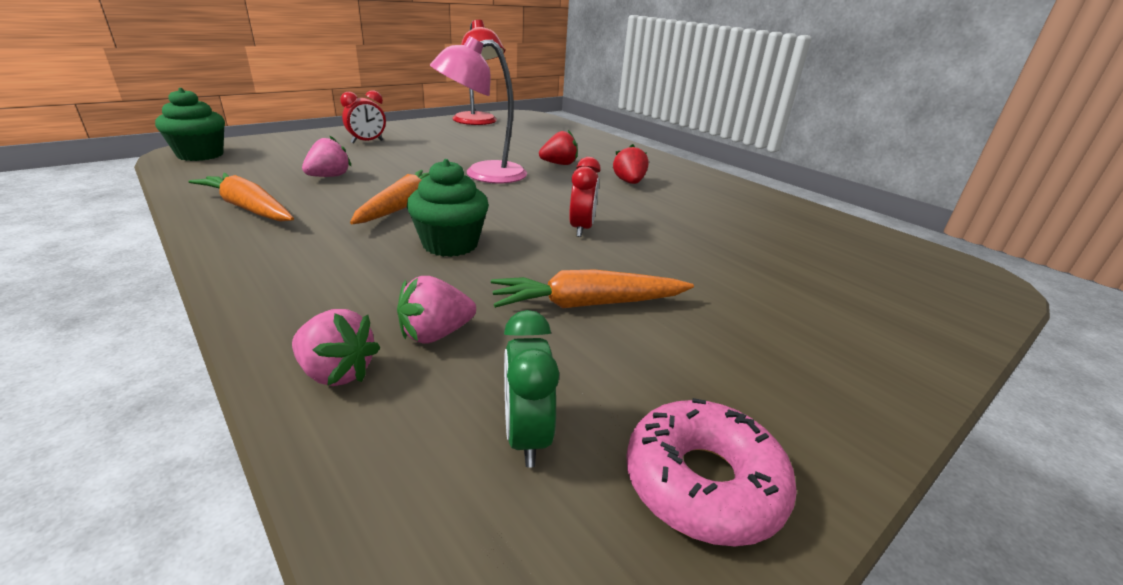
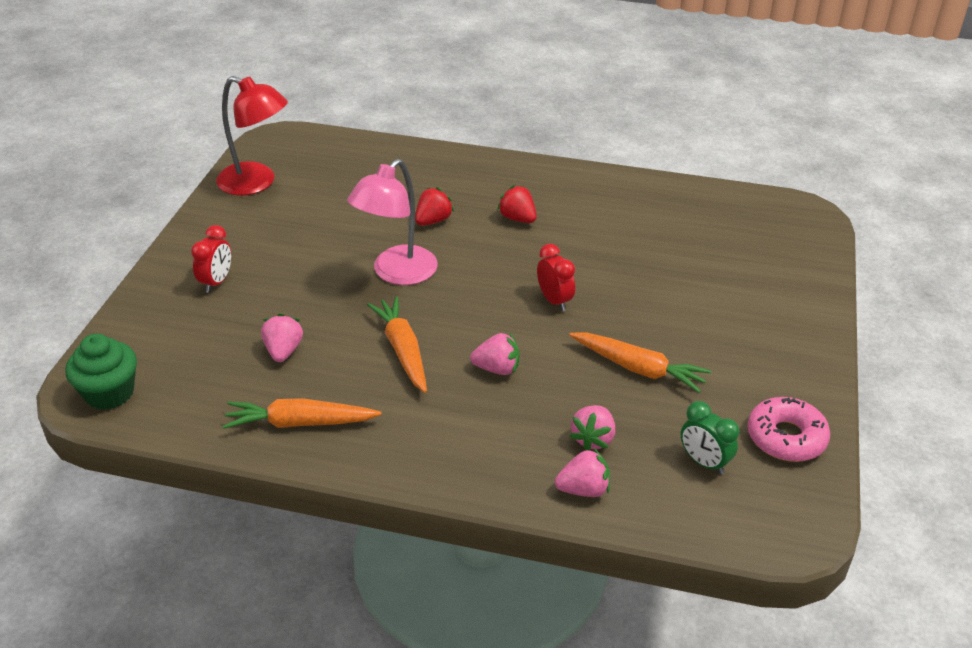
camera: 35 degrees left, 10 degrees up
(450, 244) = (497, 368): green cupcake -> pink strawberry
(588, 304) = (638, 368): orange carrot -> orange carrot turned 105 degrees counterclockwise

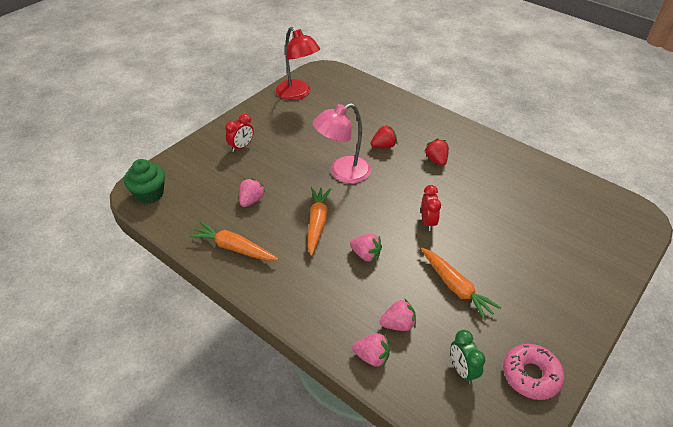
camera: 25 degrees right, 5 degrees up
(593, 439) = (398, 324): pink strawberry -> pink strawberry turned 150 degrees counterclockwise

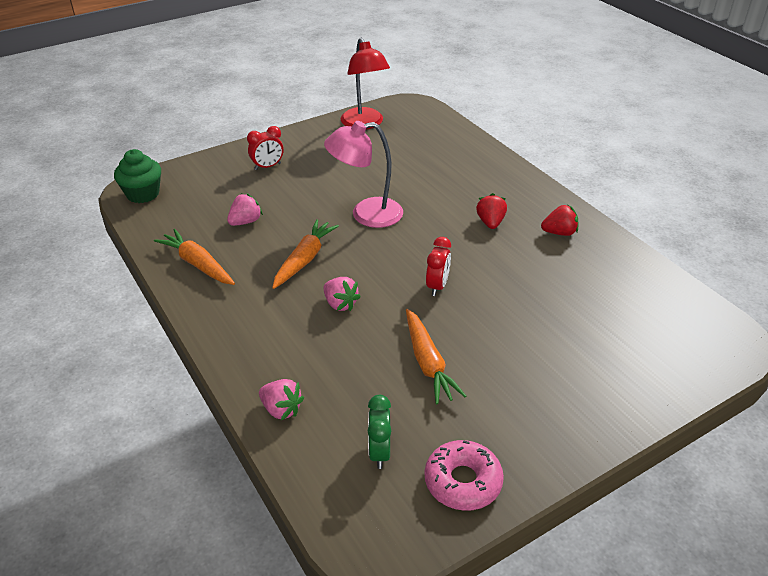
camera: 20 degrees right, 5 degrees down
(383, 146) = (433, 196): red strawberry -> red strawberry (559, 233)
(398, 324) = (332, 384): pink strawberry -> none

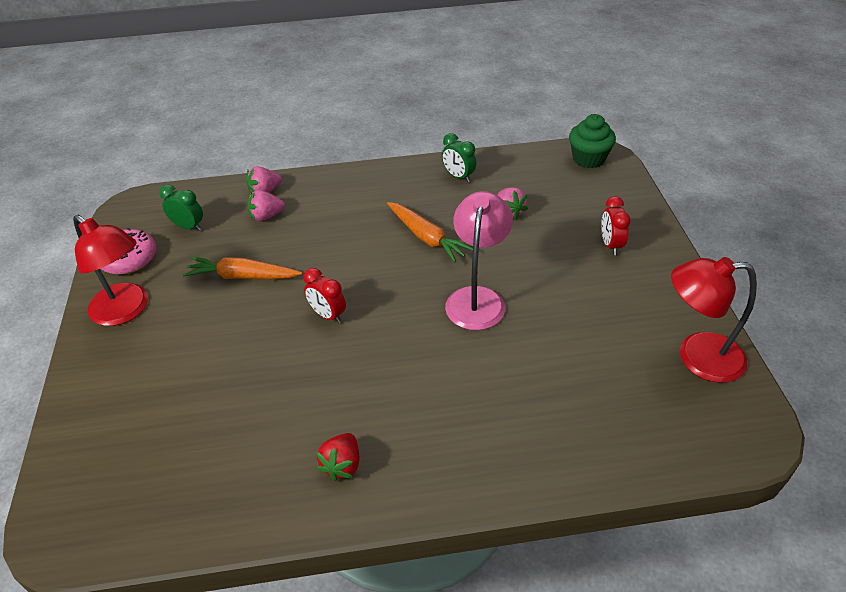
camera: 115 degrees right, 5 degrees up
(197, 264) = (458, 176): orange carrot -> green clock
(340, 304) = (350, 245): pink strawberry -> pink strawberry (266, 216)
(490, 222) = (402, 402): red strawberry -> none
(532, 432) = (126, 311): none -> red lamp

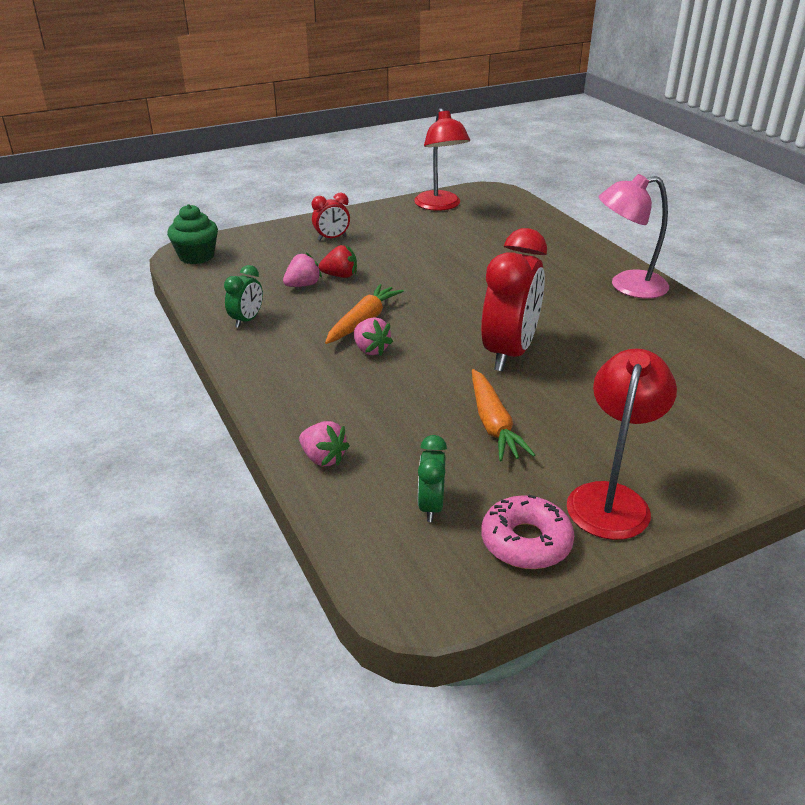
camera: 110 degrees left, 10 degrees down
(266, 216) = (375, 440): pink strawberry -> pink strawberry (370, 350)
(328, 315) = (509, 353): red clock -> red clock, size x2.08
(342, 465) = (650, 311): red strawberry -> red strawberry (340, 276)
(477, 298) = (435, 284): pink lamp -> pink lamp (627, 286)

